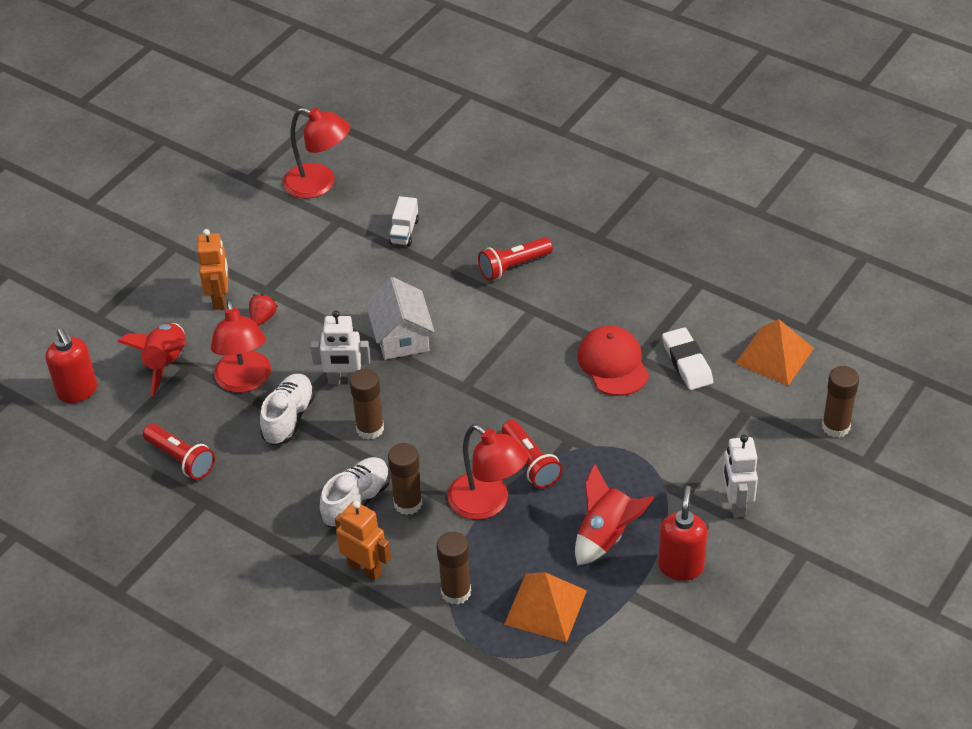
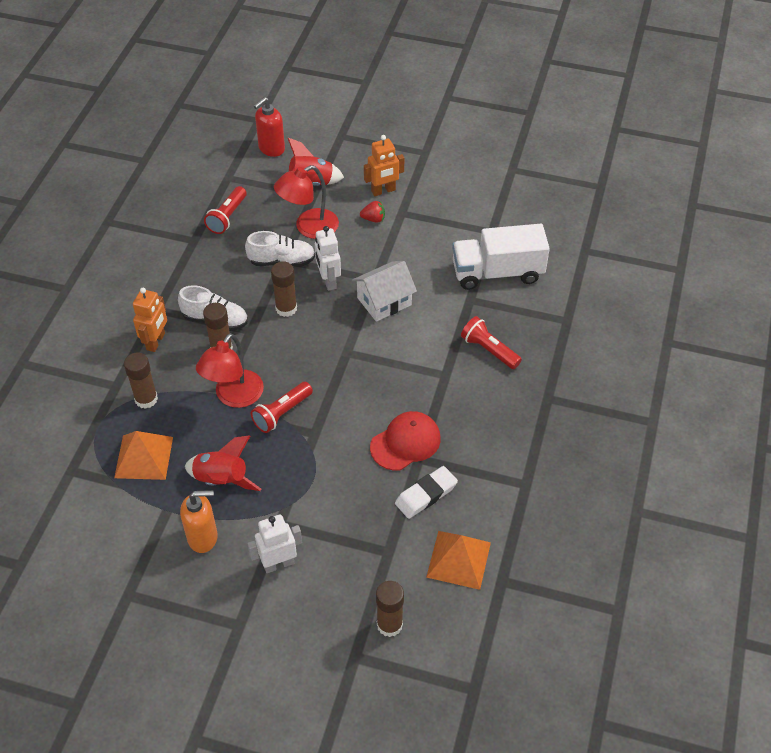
camera: 70 degrees right, 5 degrees up
(319, 184) = (525, 209): red lamp -> none
(404, 231) = (497, 272): white truck -> white truck, size x2.24
(680, 566) = (203, 537): red soap dispenser -> orange soap dispenser

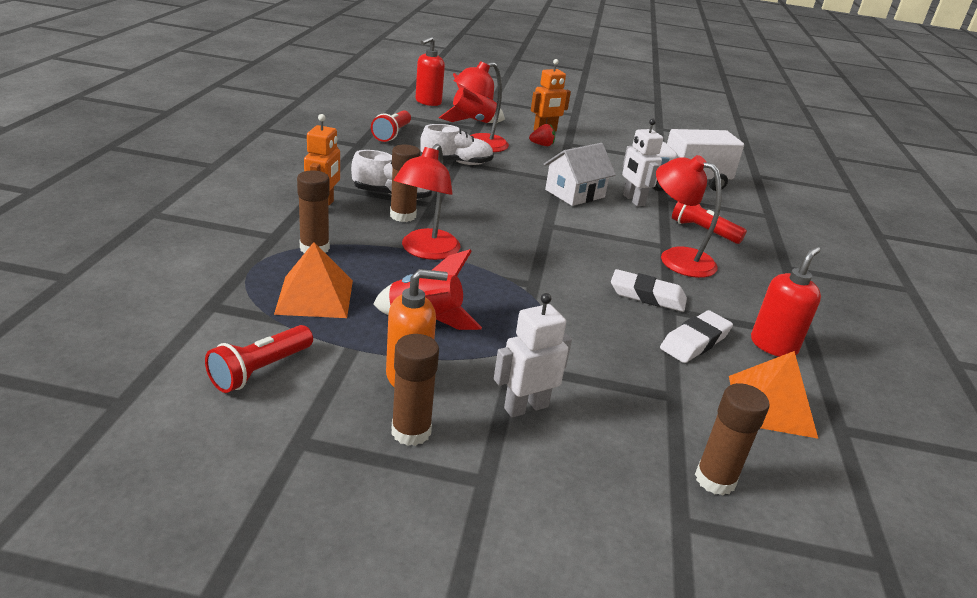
camera: 10 degrees left, 20 degrees down
(282, 413) = (488, 266): red flashlight -> red flashlight (260, 370)
(286, 308) = (470, 192): brown glue stick -> brown glue stick (411, 431)
(328, 281) = (510, 177): white robot -> white robot (633, 200)
(405, 442) = (647, 296): red cap -> white eraser
(449, 391) = (677, 258): none -> red lamp
(489, 497) = (773, 345): none -> red soap dispenser

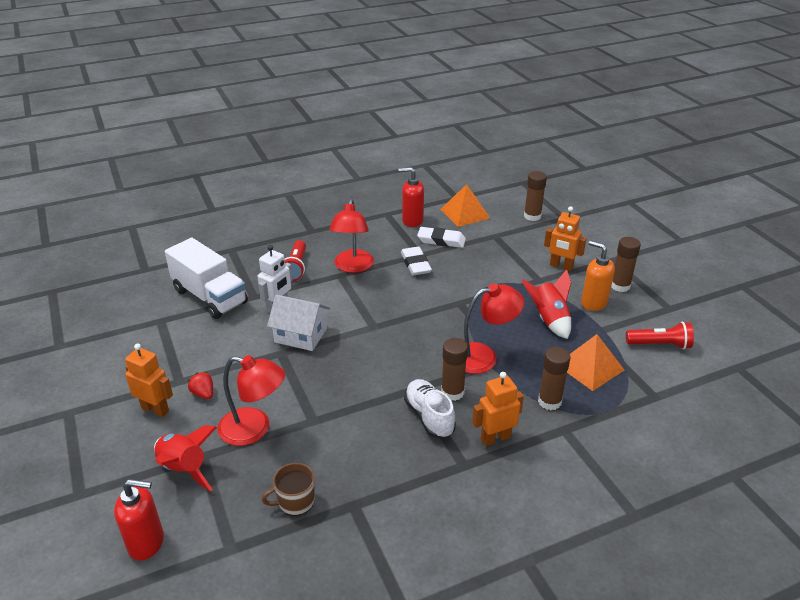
camera: 120 degrees left, 5 degrees up
(392, 134) = (295, 501): red flashlight -> brown mug
(456, 163) = (316, 420): white shoe -> none
(526, 407) = (561, 266): white robot -> orange robot

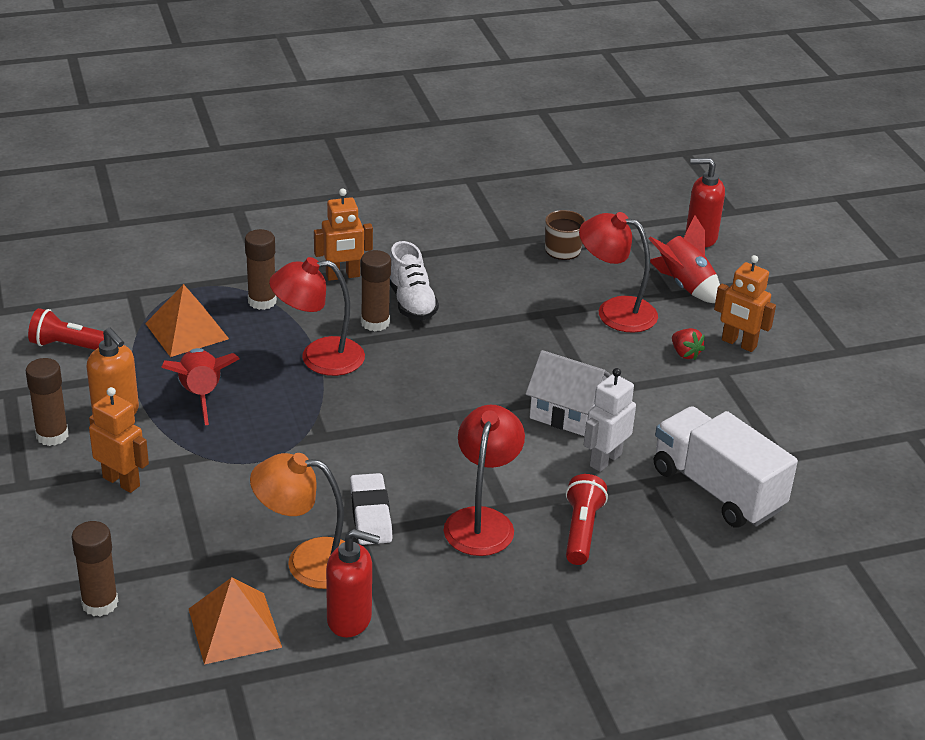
camera: 175 degrees left, 0 degrees up
(441, 240) = (308, 561): white eraser -> orange lamp

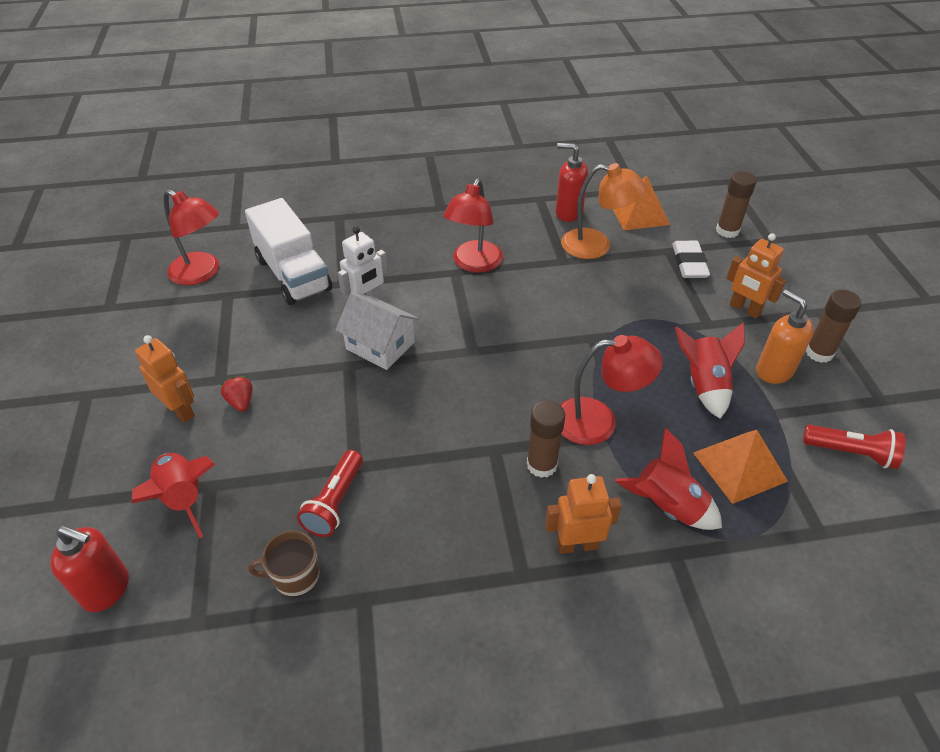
camera: 170 degrees left, 10 degrees up
(262, 301) = (667, 507): brown glue stick -> red rocket
(370, 514) = (553, 273): white eraser -> white eraser (689, 263)
(411, 302) = (500, 494): white shoe -> none
(581, 530) = (406, 253): red flashlight -> red flashlight (335, 502)
(615, 311) = (282, 463): red lamp -> red lamp (202, 273)

